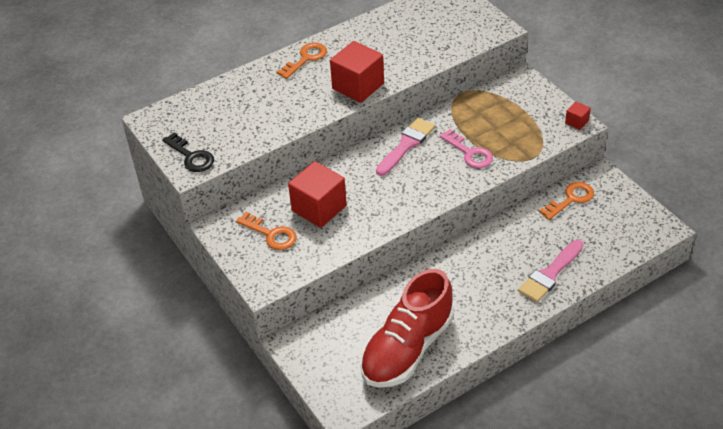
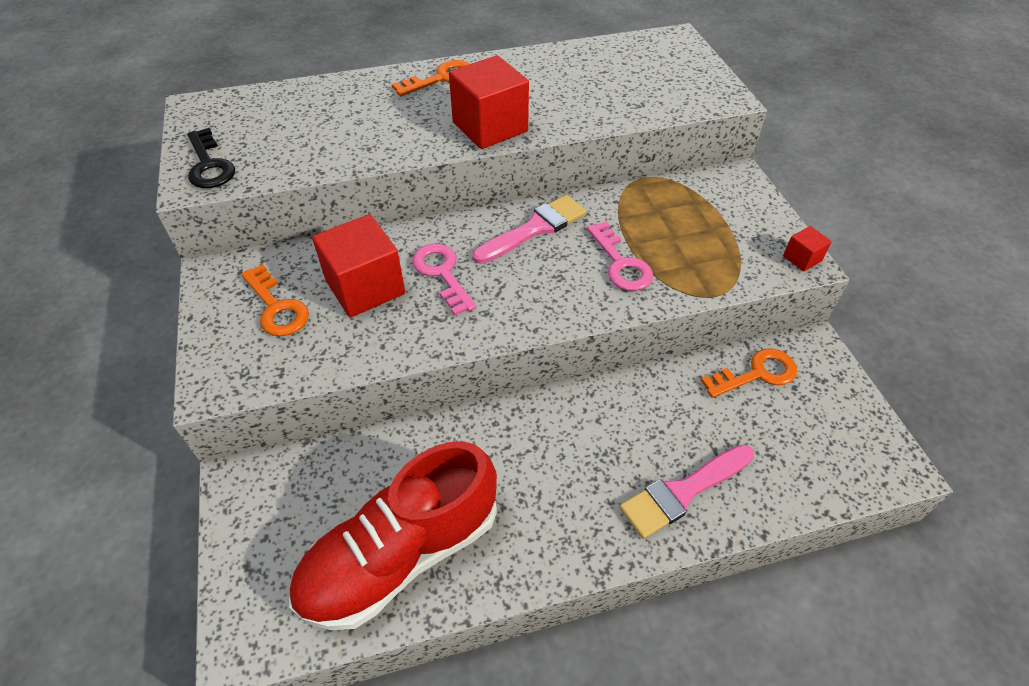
camera: 15 degrees right, 5 degrees up
(362, 187) = (442, 273): none -> pink key

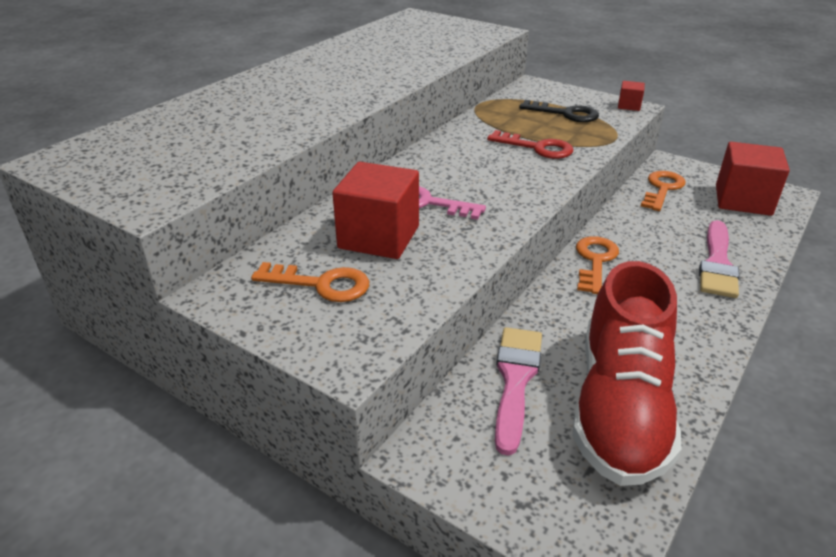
camera: 40 degrees left, 15 degrees down
(209, 165) = (145, 188): black key -> black key (565, 114)
(441, 78) = (277, 76): orange key -> orange key (595, 261)
(490, 127) = (367, 88): red cube -> red cube (743, 200)
(534, 229) = (451, 154): pink brush -> pink brush (515, 380)
(621, 263) = (537, 148): pink key -> red key

